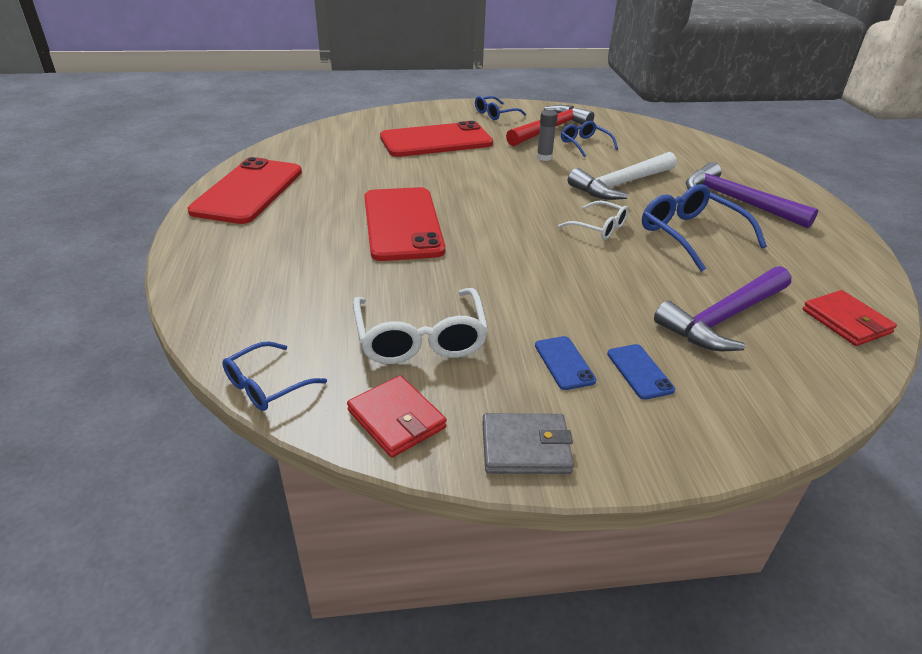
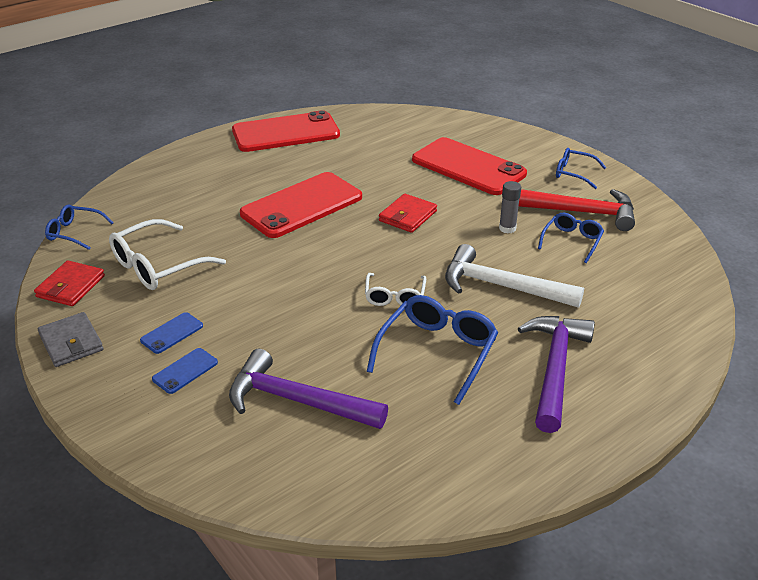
camera: 60 degrees right, 0 degrees up
(846, 321) = (356, 482): red wallet -> red wallet (408, 216)

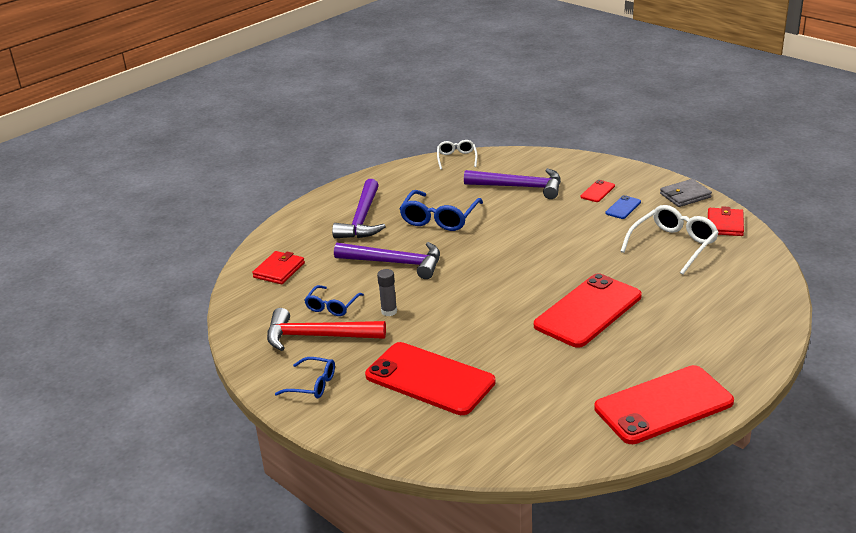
camera: 175 degrees right, 5 degrees down
(71, 342) = (685, 195): grey wallet -> grey wallet turned 75 degrees counterclockwise
(74, 232) = (771, 261): blue glasses -> none
(185, 371) = (597, 191): blue phone -> red phone
(395, 296) = (476, 247): white glasses -> white glasses (457, 158)
(408, 216) = (483, 312): red wallet -> red wallet (279, 270)
(502, 286) = (395, 263): white hammer -> purple hammer

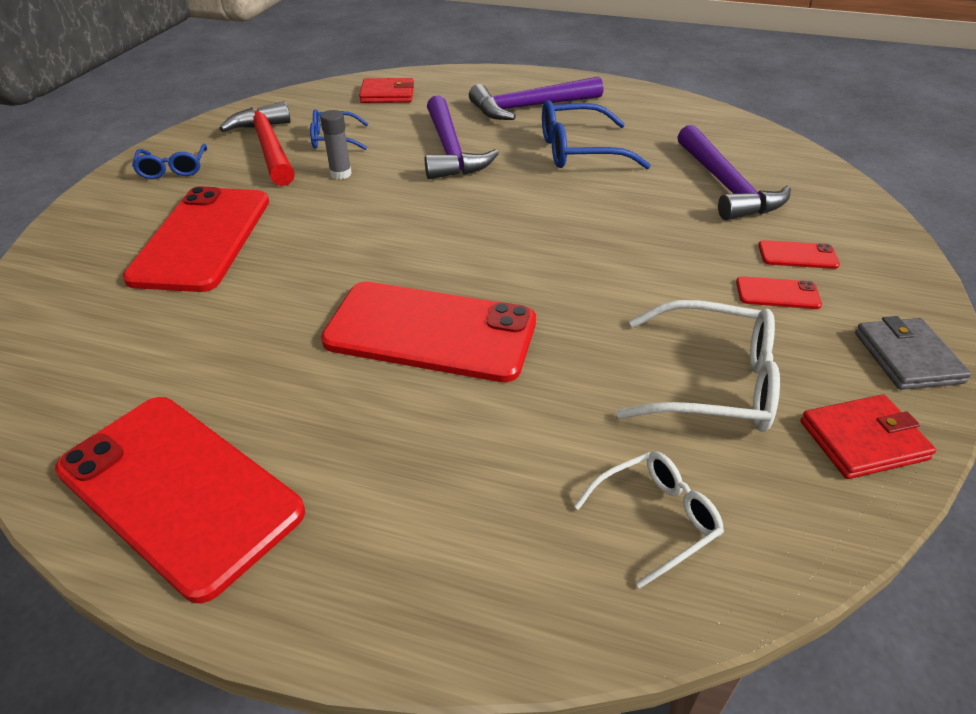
camera: 60 degrees right, 10 degrees up
(457, 158) = (741, 124): white glasses -> white glasses (656, 518)
(623, 207) = (777, 293): blue phone -> red phone
(685, 195) = (907, 357): grey wallet -> grey wallet turned 45 degrees clockwise

